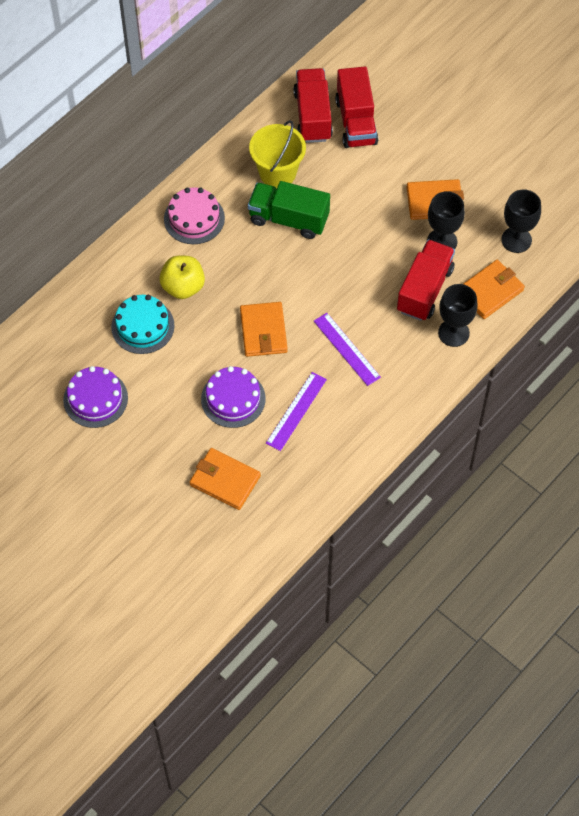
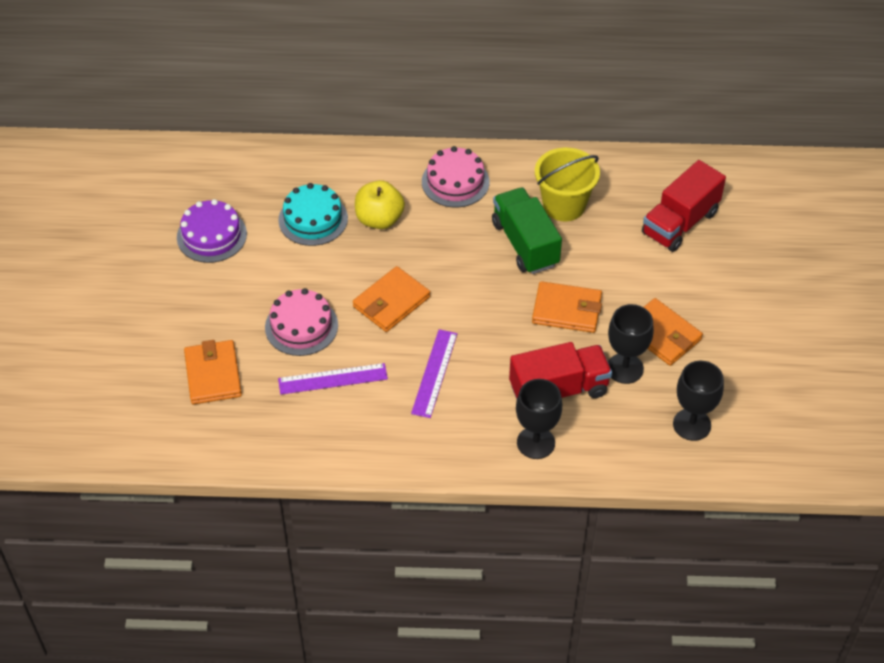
camera: 50 degrees right, 10 degrees down
(233, 399) = (301, 326): purple cake -> pink cake
(312, 116) = (650, 190): red truck -> none
(490, 291) = (612, 441): orange wallet -> orange wallet (567, 310)

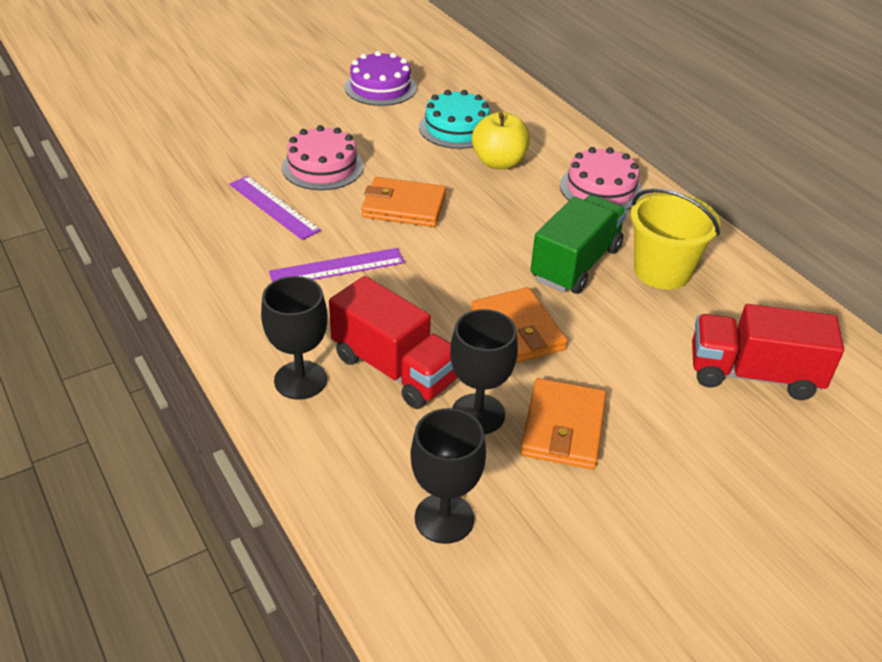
camera: 55 degrees right, 10 degrees down
(213, 375) = (222, 142): orange wallet -> none

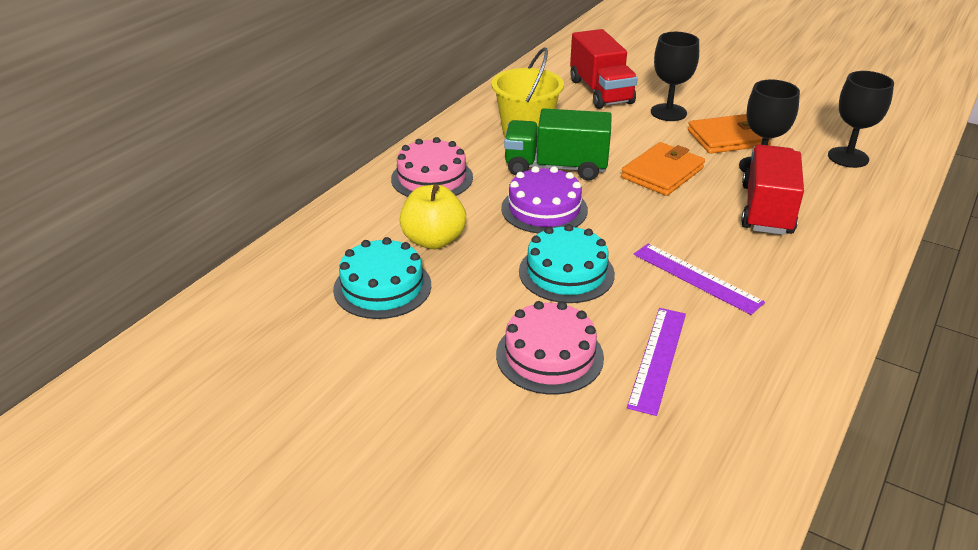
camera: 115 degrees left, 5 degrees down
(300, 380) = (834, 245): black goblet -> black goblet (668, 112)
(380, 87) = (317, 384): purple cake -> purple cake (544, 209)
(404, 206) = (566, 272): orange wallet -> turquoise cake

